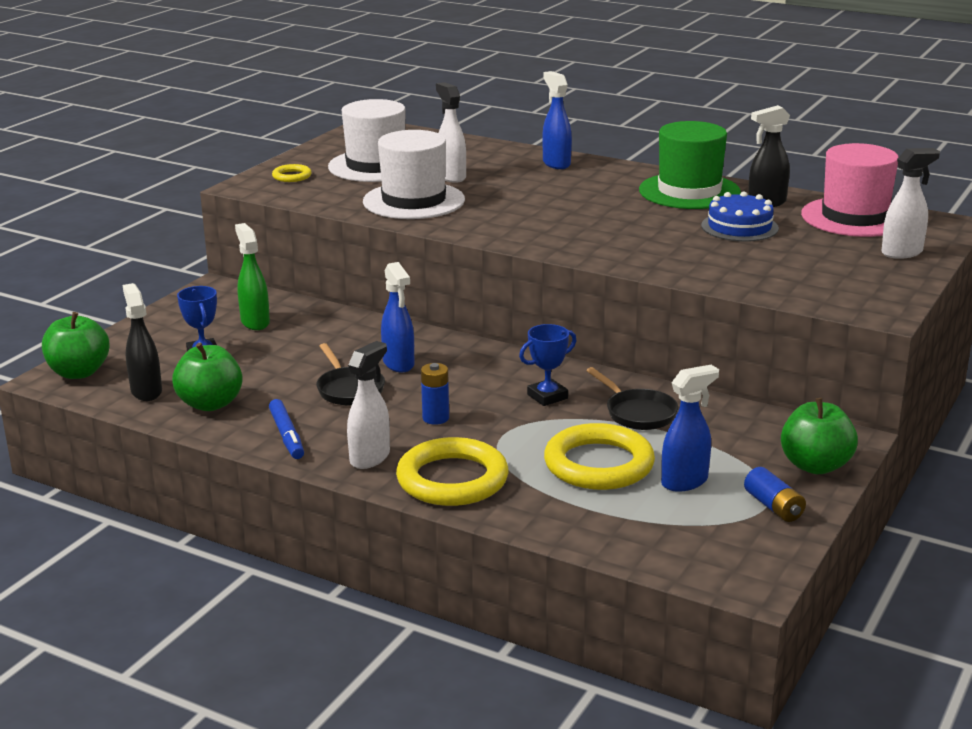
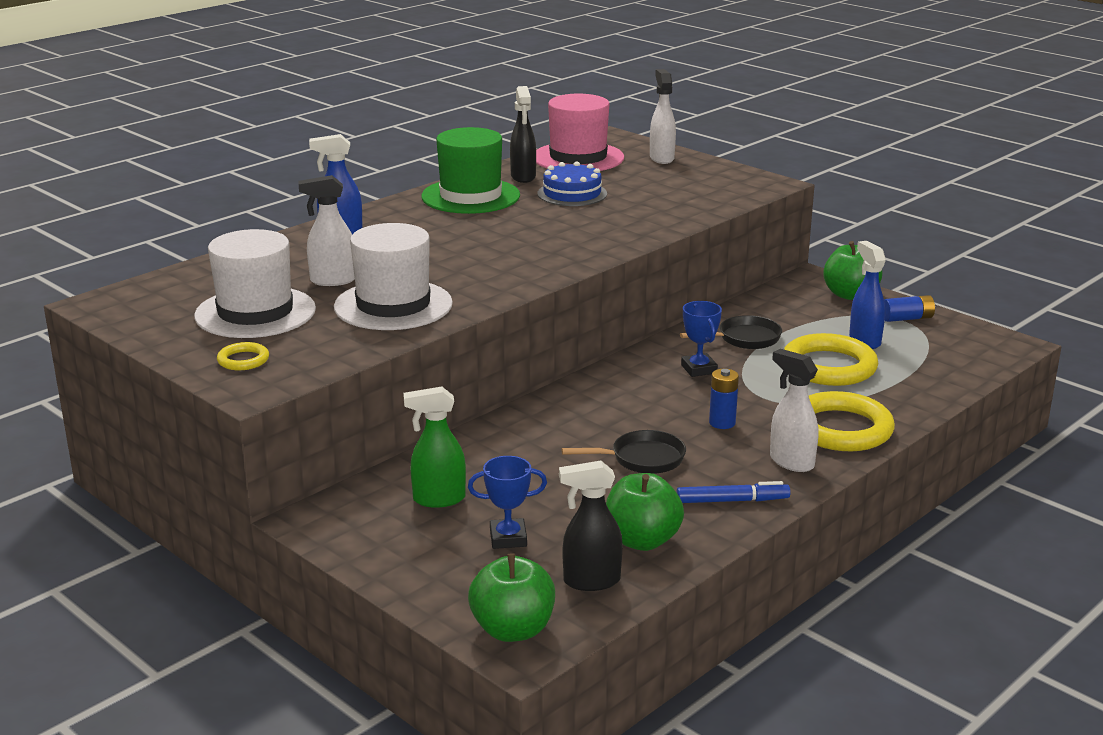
camera: 75 degrees left, 0 degrees up
(399, 364) = (596, 428): blue spray bottle -> none

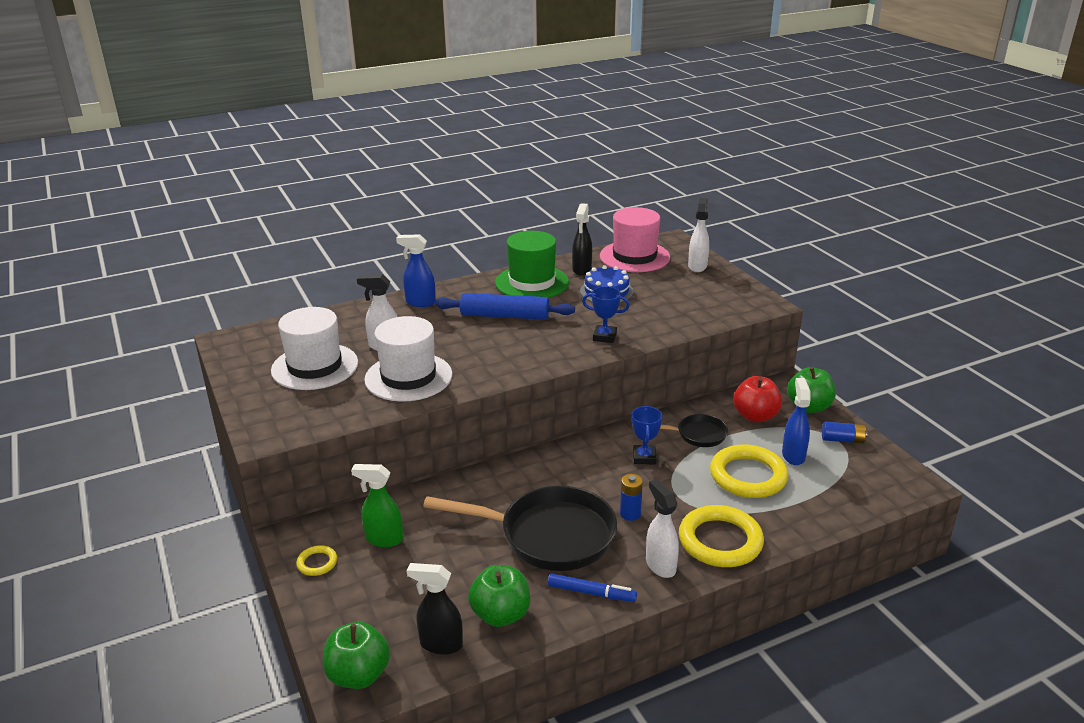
camera: 20 degrees right, 5 degrees up
(243, 360) = (277, 409): yellow ring -> yellow ring (317, 563)
(465, 232) = (505, 316): none -> blue rolling pin
(508, 538) = (408, 587): blue trophy -> blue trophy (604, 337)
(642, 459) = (549, 535): black pan -> black pan, size x2.00
(797, 312) = (755, 416): none -> red apple

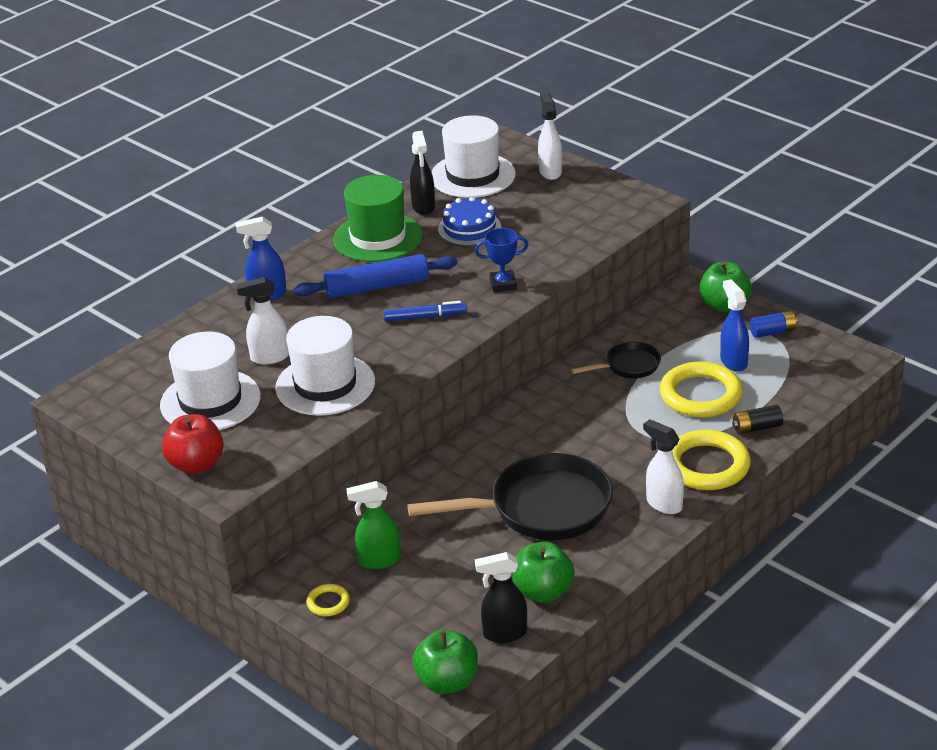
camera: 20 degrees left, 5 degrees up
(591, 593) = (615, 548): blue marker -> blue marker (425, 317)
(630, 514) = (607, 465): blue battery -> none
(634, 257) = (472, 175): pink hat -> white hat
(644, 457) = (588, 405): blue trophy -> none
(755, 416) = (676, 330): red apple -> red apple (196, 464)
(786, 519) = (756, 428): none -> black battery

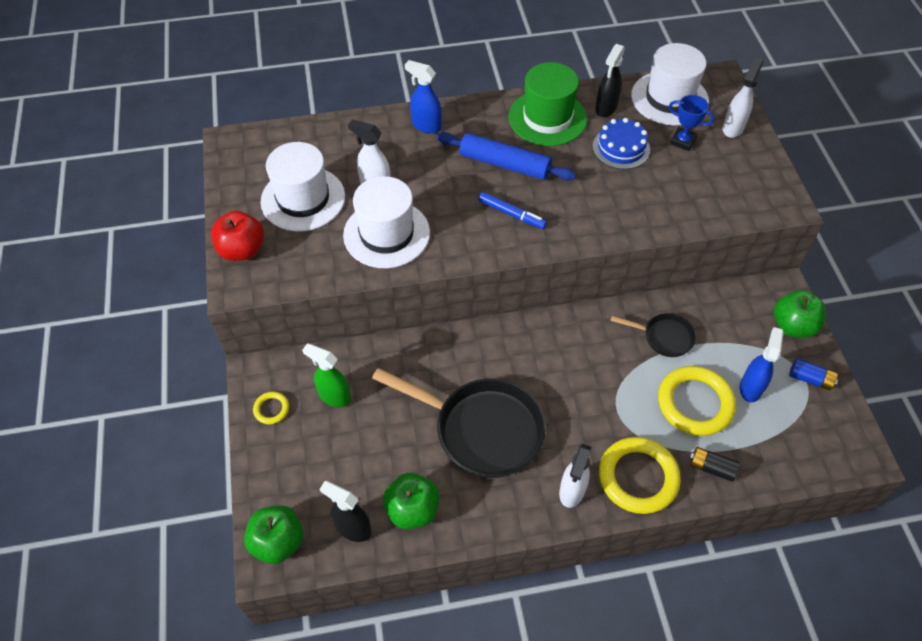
camera: 35 degrees right, 20 degrees up
(503, 284) = (596, 218): blue trophy -> blue trophy (683, 141)
(663, 504) = (572, 491): white spray bottle -> white spray bottle turned 150 degrees counterclockwise

